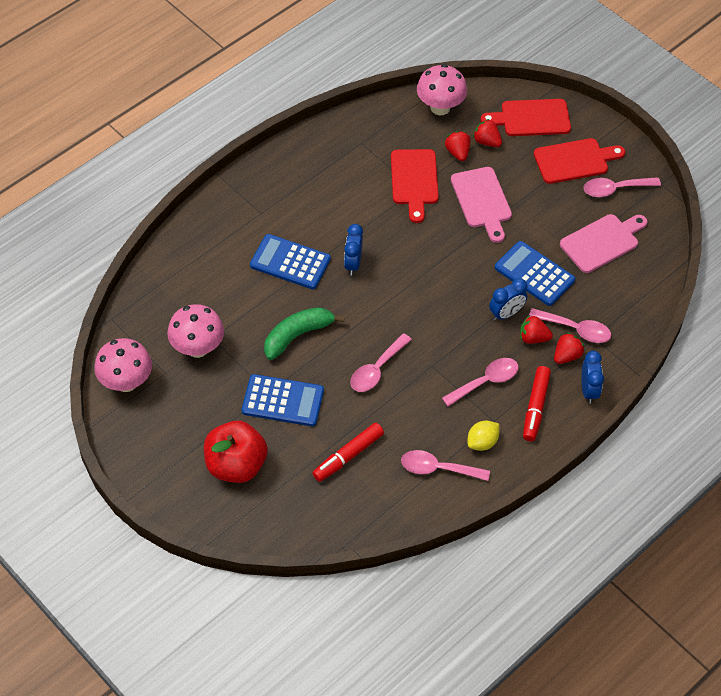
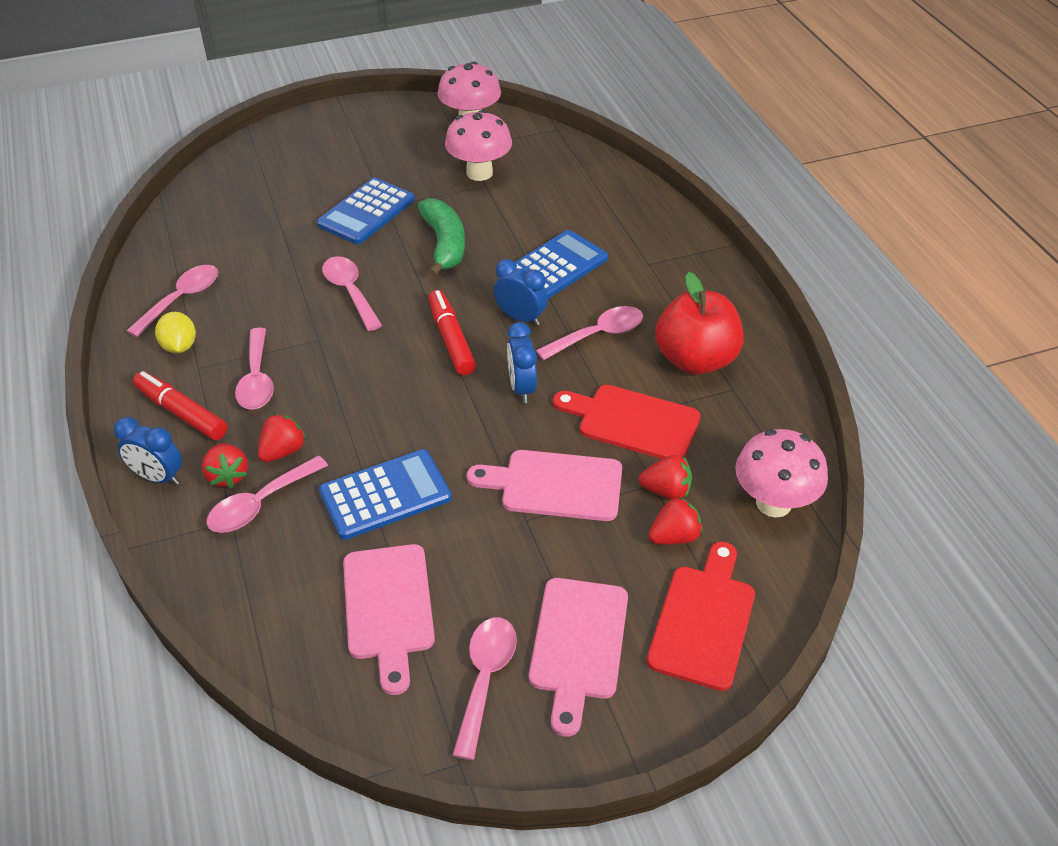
camera: 115 degrees right, 10 degrees down
(236, 465) = (316, 164): red apple -> red apple (695, 360)
(348, 218) = (598, 335): none -> pink spoon
(348, 456) = (259, 238): red marker -> red marker (451, 339)
(506, 314) = (341, 437): blue clock -> blue clock (521, 388)
(574, 161) = (578, 644): red cutting board -> pink cutting board

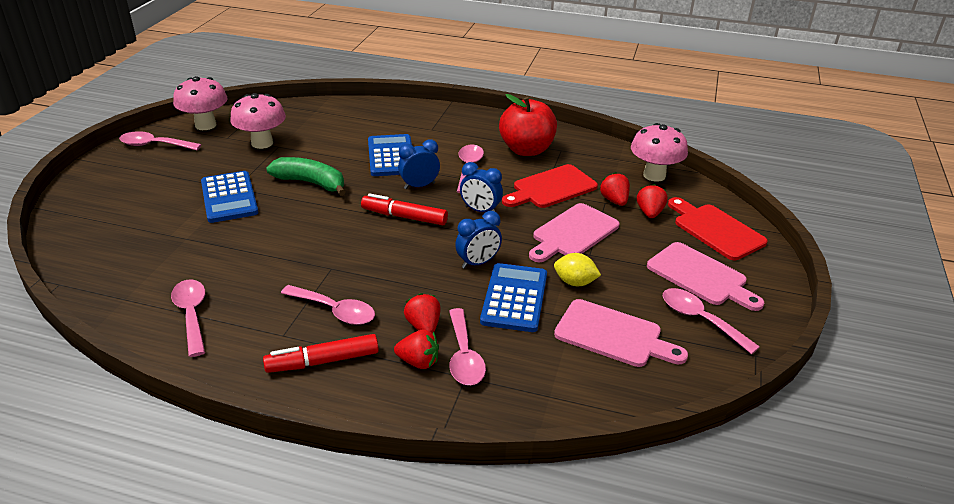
camera: 55 degrees left, 10 degrees down
(158, 477) = (379, 399): blue clock -> blue clock (478, 263)
(179, 346) = (246, 335): yellow lemon -> yellow lemon (575, 282)
(350, 292) = (302, 236): pink spoon -> pink spoon (155, 145)
(666, 491) = (614, 201): red strawberry -> red strawberry turned 60 degrees counterclockwise

